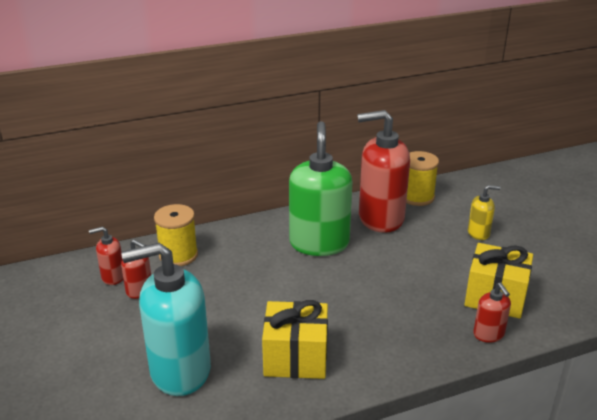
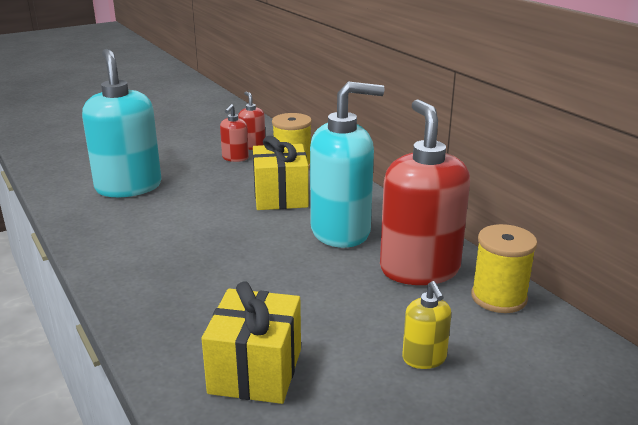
camera: 80 degrees right, 5 degrees down
(296, 357) = (139, 234): yellow gift -> yellow gift (280, 196)
(319, 243) = (341, 231): green soap dispenser -> turquoise soap dispenser
(488, 334) = (172, 362): red soap dispenser -> none

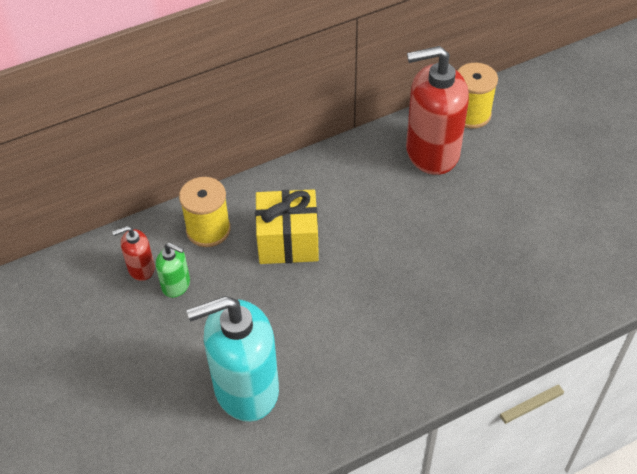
camera: 85 degrees left, 25 degrees up
(235, 158) = (176, 285): red soap dispenser -> green soap dispenser
(256, 371) = (568, 258): yellow gift -> none
(341, 231) = (366, 197): turquoise soap dispenser -> none
(424, 358) = (545, 165): yellow soap dispenser -> none

